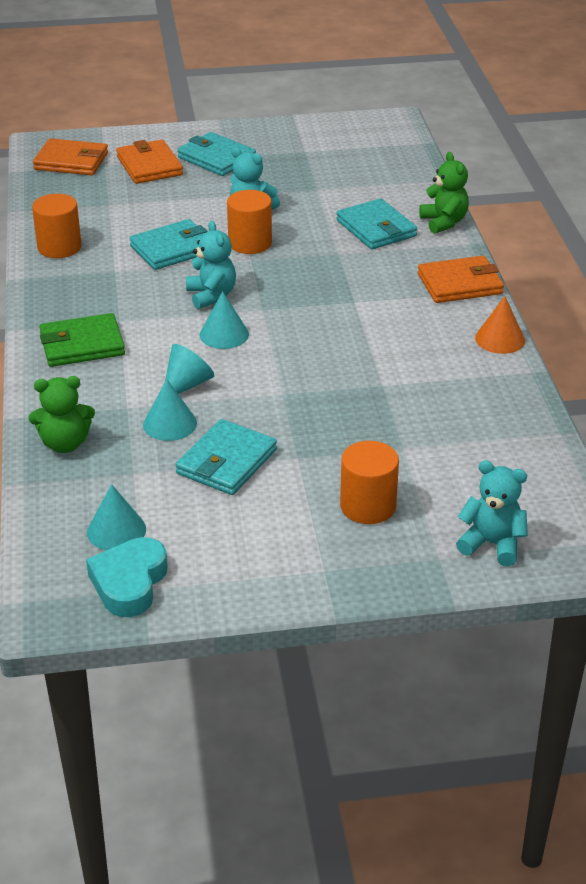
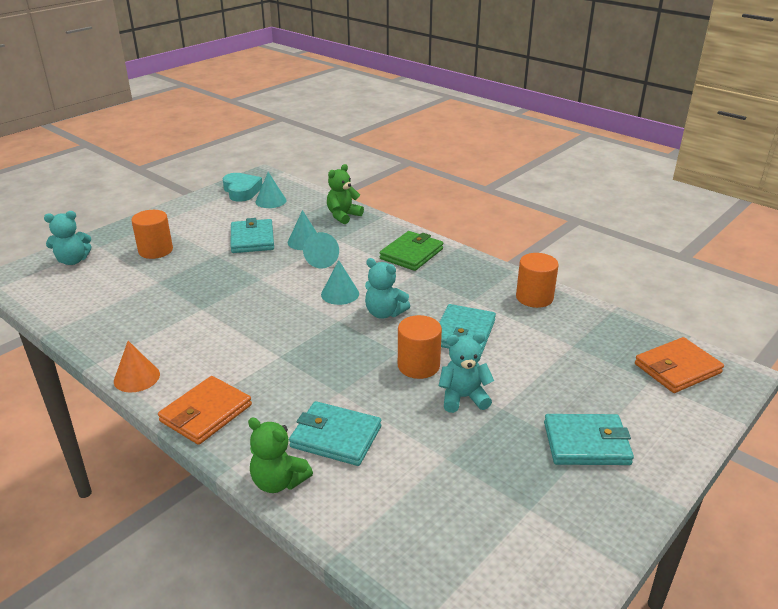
camera: 140 degrees right, 5 degrees down
(149, 166) = (617, 399): orange wallet -> none

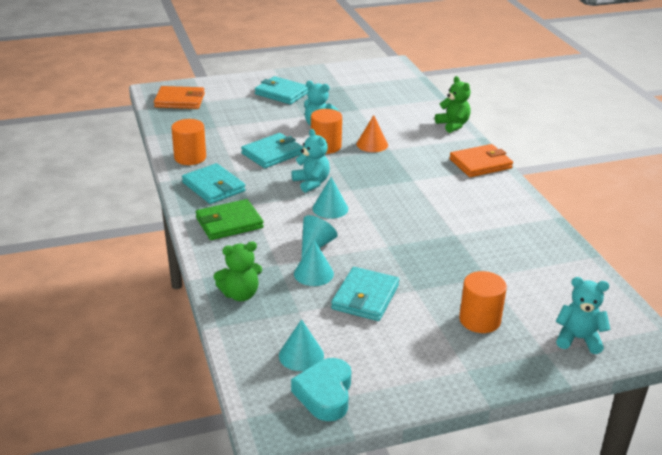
camera: 150 degrees left, 0 degrees up
(136, 377) = (522, 198): orange cone -> orange cone (372, 144)
(336, 437) = (409, 132): turquoise wallet -> turquoise wallet (213, 187)

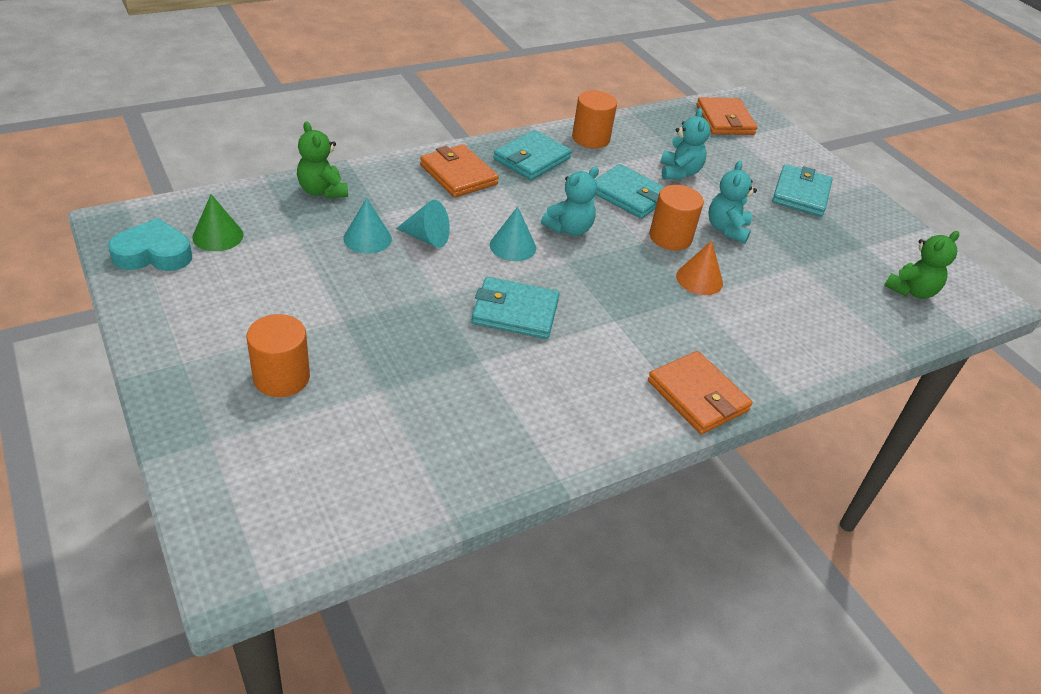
camera: 75 degrees right, 10 degrees up
(229, 223) = (458, 175): green wallet -> orange wallet
(301, 355) = (218, 236): turquoise cone -> green cone
(365, 297) = (324, 279): turquoise wallet -> turquoise wallet (515, 312)
(453, 125) = (812, 367): green teddy bear -> green teddy bear (911, 291)
(578, 339) = (239, 479): turquoise teddy bear -> turquoise teddy bear (679, 172)

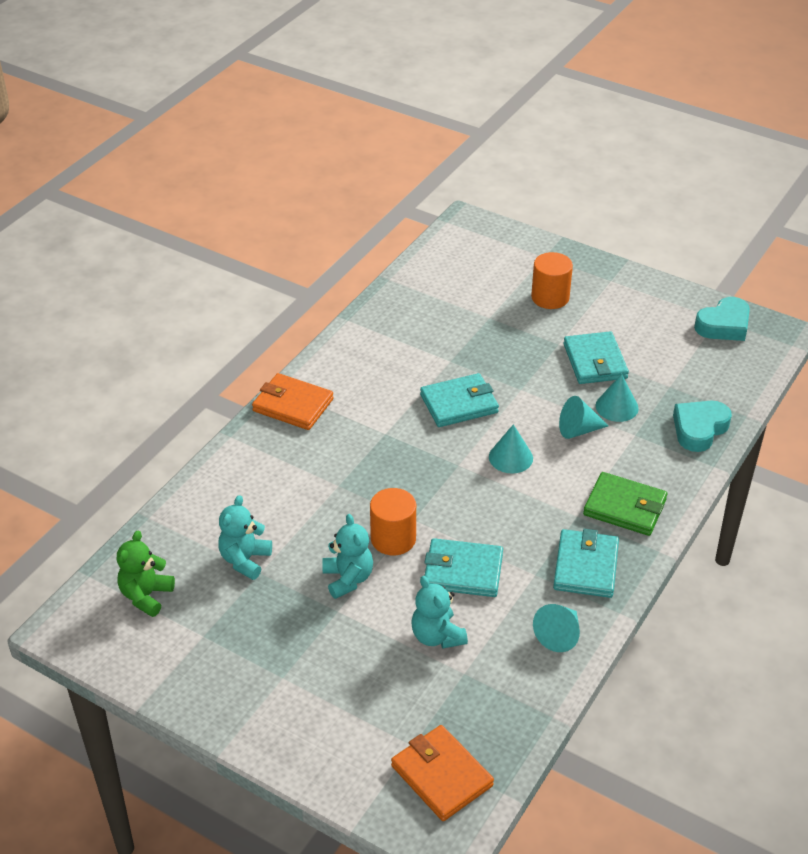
camera: 155 degrees right, 0 degrees up
(218, 236) = (709, 356): green cone -> none
(322, 191) = (699, 429): green teddy bear -> turquoise heart
(458, 175) = (624, 507): orange wallet -> green wallet
(569, 229) = (483, 499): turquoise teddy bear -> turquoise teddy bear (245, 560)
(590, 138) = (559, 635): orange cylinder -> turquoise cone
(699, 279) = (343, 505): orange cone -> none
(801, 194) = (295, 680): turquoise wallet -> turquoise wallet (595, 361)

